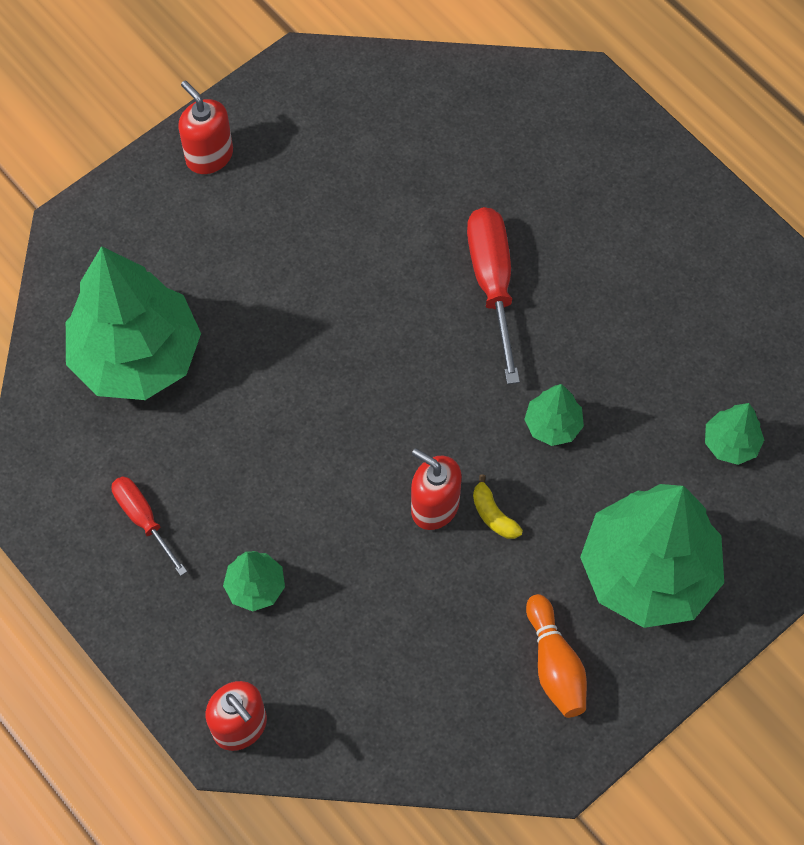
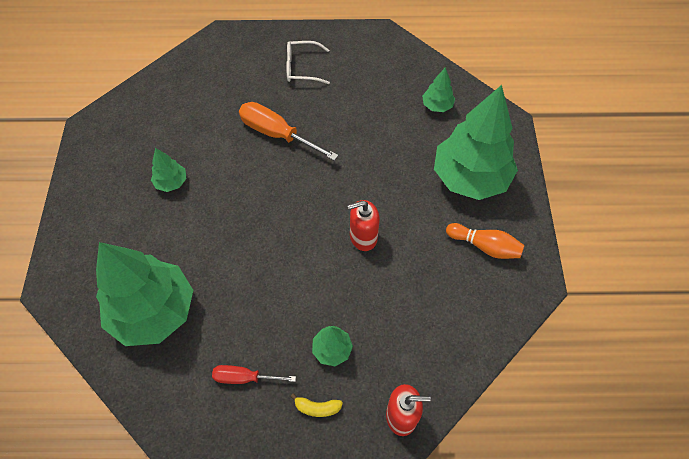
camera: 50 degrees left, 5 degrees down
(209, 156) = (87, 197): red soap dispenser -> none
(492, 284) = (277, 134): red screwdriver -> orange screwdriver
(493, 515) = (389, 216): yellow banana -> yellow banana (317, 408)
(552, 425) = (367, 161): green tree -> green tree (171, 182)
(628, 224) = (302, 68): none -> white glasses

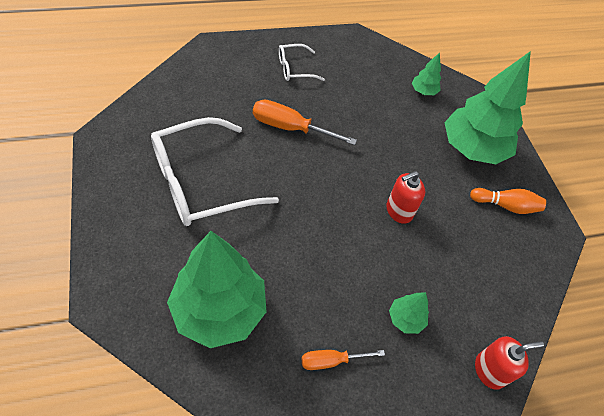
camera: 20 degrees left, 5 degrees down
(171, 182) = (201, 182): green tree -> white glasses
(245, 377) = (331, 361): red screwdriver -> orange screwdriver
(317, 408) = (410, 377): yellow banana -> none

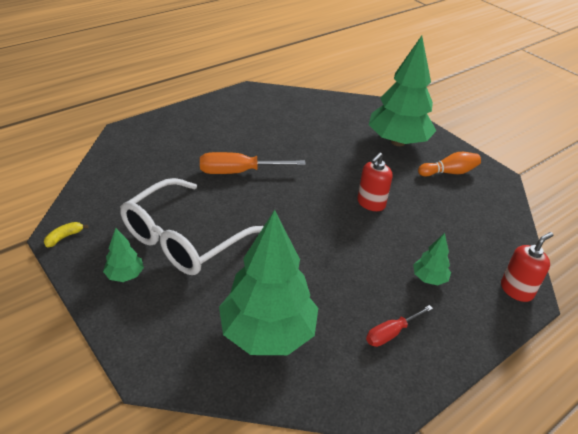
camera: 20 degrees left, 15 degrees down
(103, 141) = (64, 237): none -> yellow banana
(295, 68) = (213, 127): white glasses -> none
(331, 361) = (391, 333): orange screwdriver -> red screwdriver
(423, 91) = (333, 114): green tree -> green tree (125, 275)

